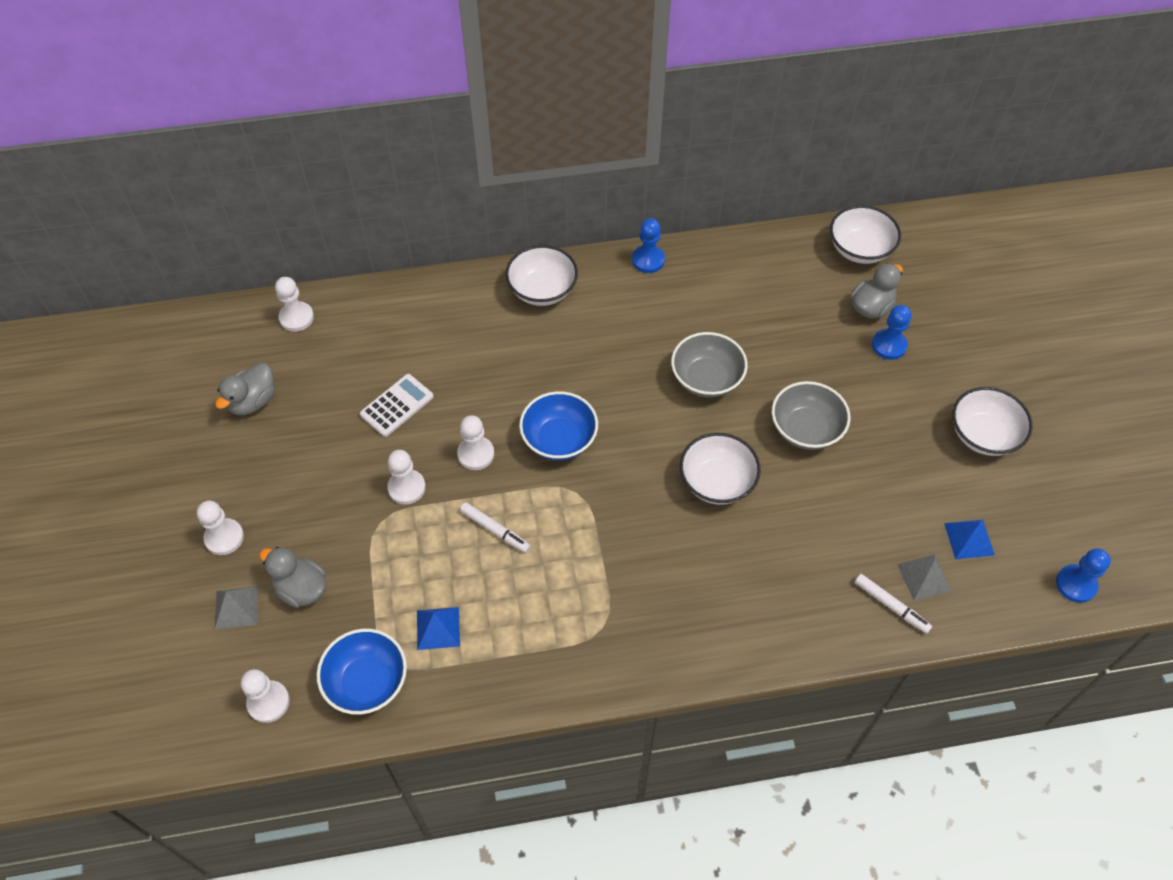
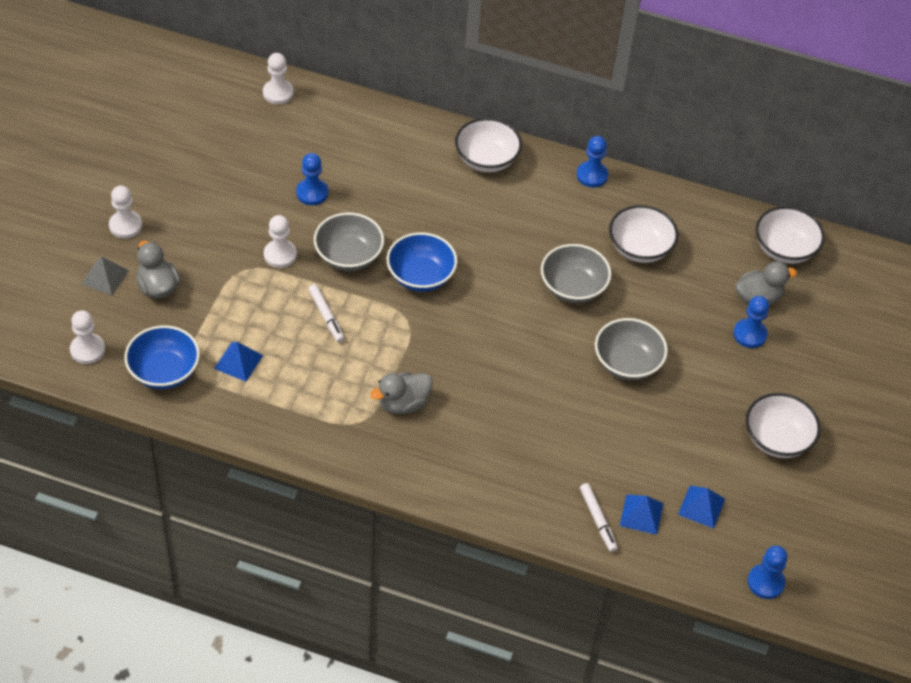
camera: 25 degrees right, 5 degrees down
(253, 401) = (206, 140): grey duck -> grey duck (403, 404)
(397, 405) = (312, 193): white calculator -> blue pawn
(476, 454) = (348, 256): white pawn -> grey bowl
(717, 482) = (524, 366): white bowl -> white bowl (640, 248)
(924, 577) = (641, 514): grey pyramid -> blue pyramid

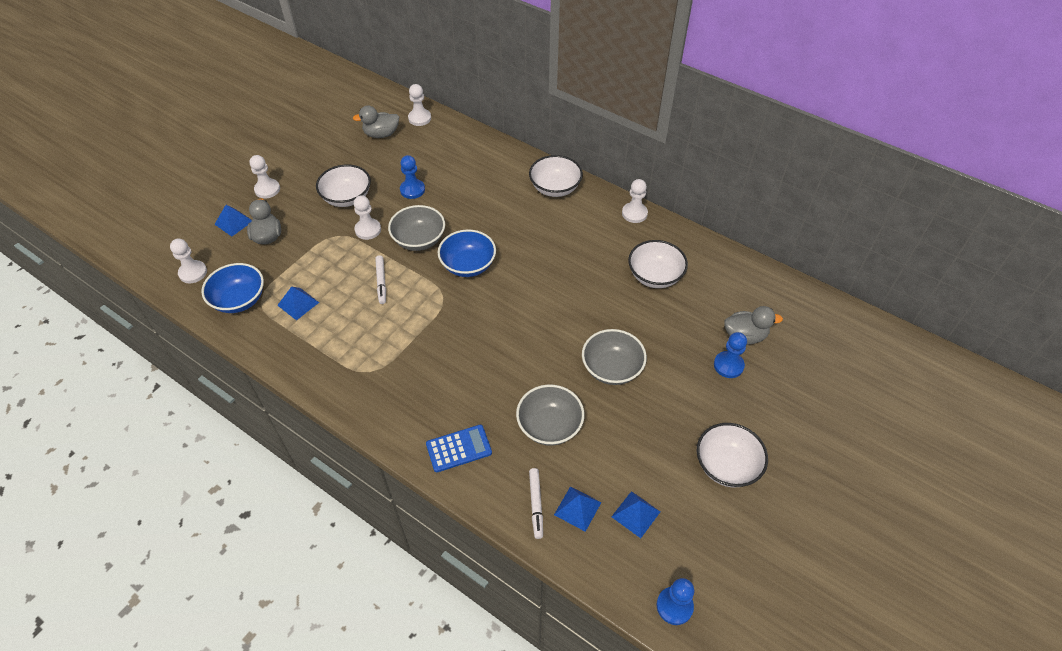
camera: 20 degrees right, 0 degrees up
(104, 277) = (233, 222): grey pyramid -> blue pyramid
(403, 404) = (410, 364): grey duck -> grey duck (381, 134)
(495, 482) = (459, 448): none -> blue calculator
(573, 287) = (587, 297): grey bowl -> grey bowl (549, 426)
(592, 175) = (634, 213): blue pawn -> white pawn
(784, 249) = (780, 299): white bowl -> white bowl (347, 198)

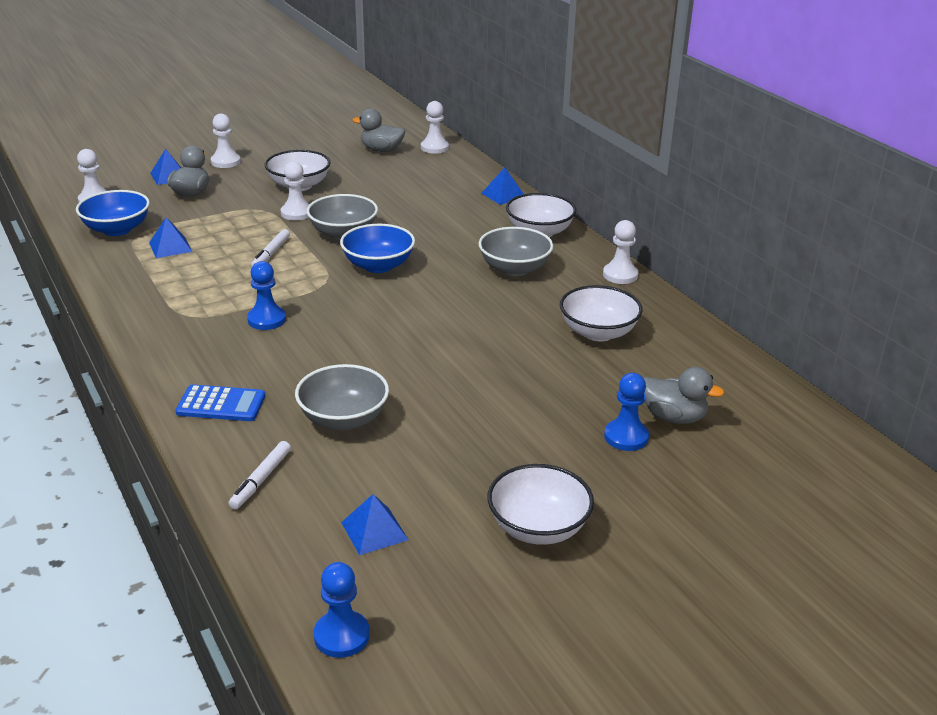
camera: 25 degrees right, 20 degrees down
(412, 190) = (374, 196): blue pawn -> blue pawn (266, 319)
(577, 508) = (307, 500): blue pyramid -> blue pyramid (503, 195)
(612, 368) = (467, 394): grey bowl -> grey bowl (514, 269)

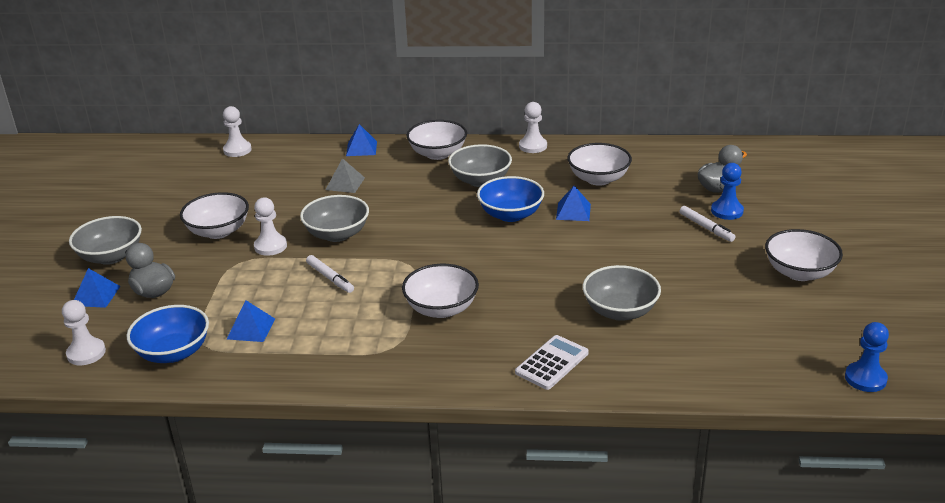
camera: 55 degrees left, 0 degrees up
(221, 404) = (552, 363): blue calculator -> white calculator
(225, 162) = (111, 256): white pawn -> grey bowl
(261, 480) = (670, 368): white marker -> white marker (706, 228)
(266, 319) = (441, 308): blue pawn -> white bowl
(374, 531) = (764, 335): blue pyramid -> blue pyramid (573, 211)
(378, 265) = (410, 234): blue bowl -> blue bowl (510, 215)
(381, 150) = (205, 174): grey duck -> none
(432, 208) = (345, 183): none -> grey pyramid

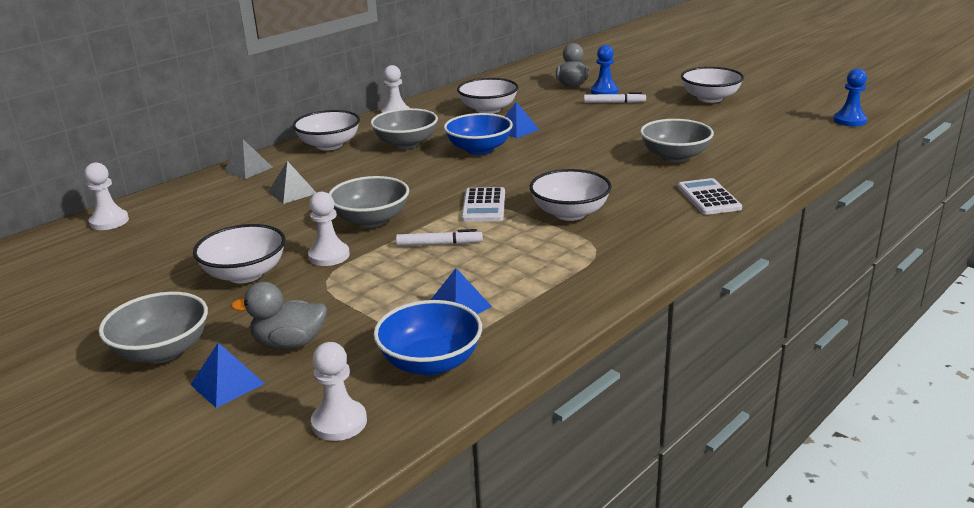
camera: 50 degrees left, 5 degrees down
(361, 148) = (248, 169): blue pyramid -> grey pyramid
(411, 266) = (484, 206): none -> white calculator

